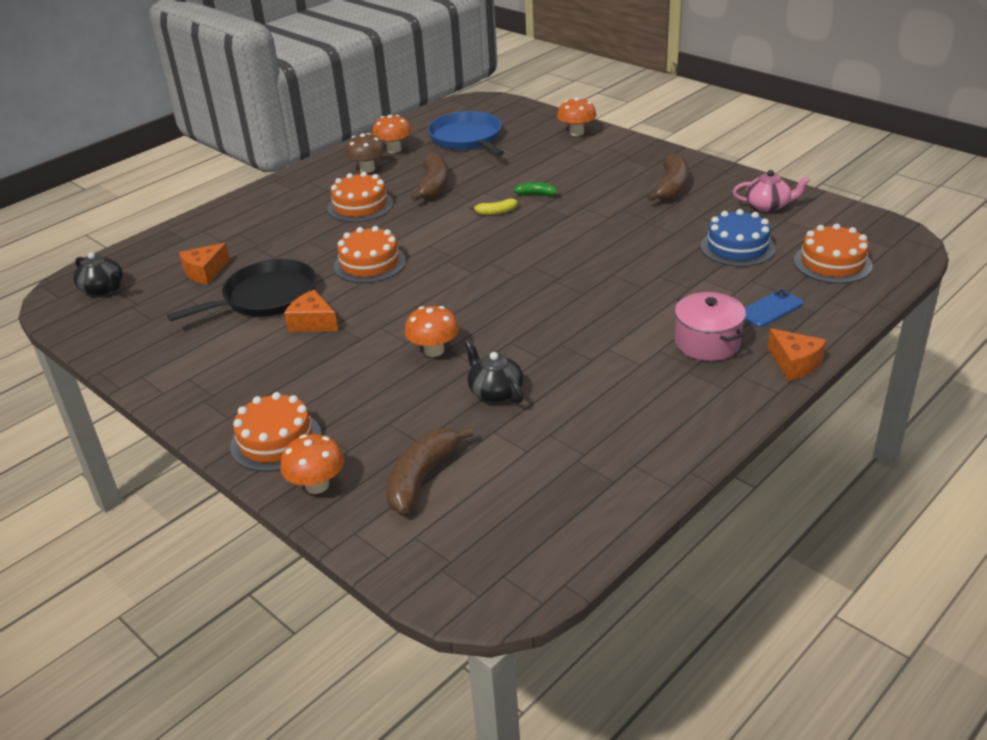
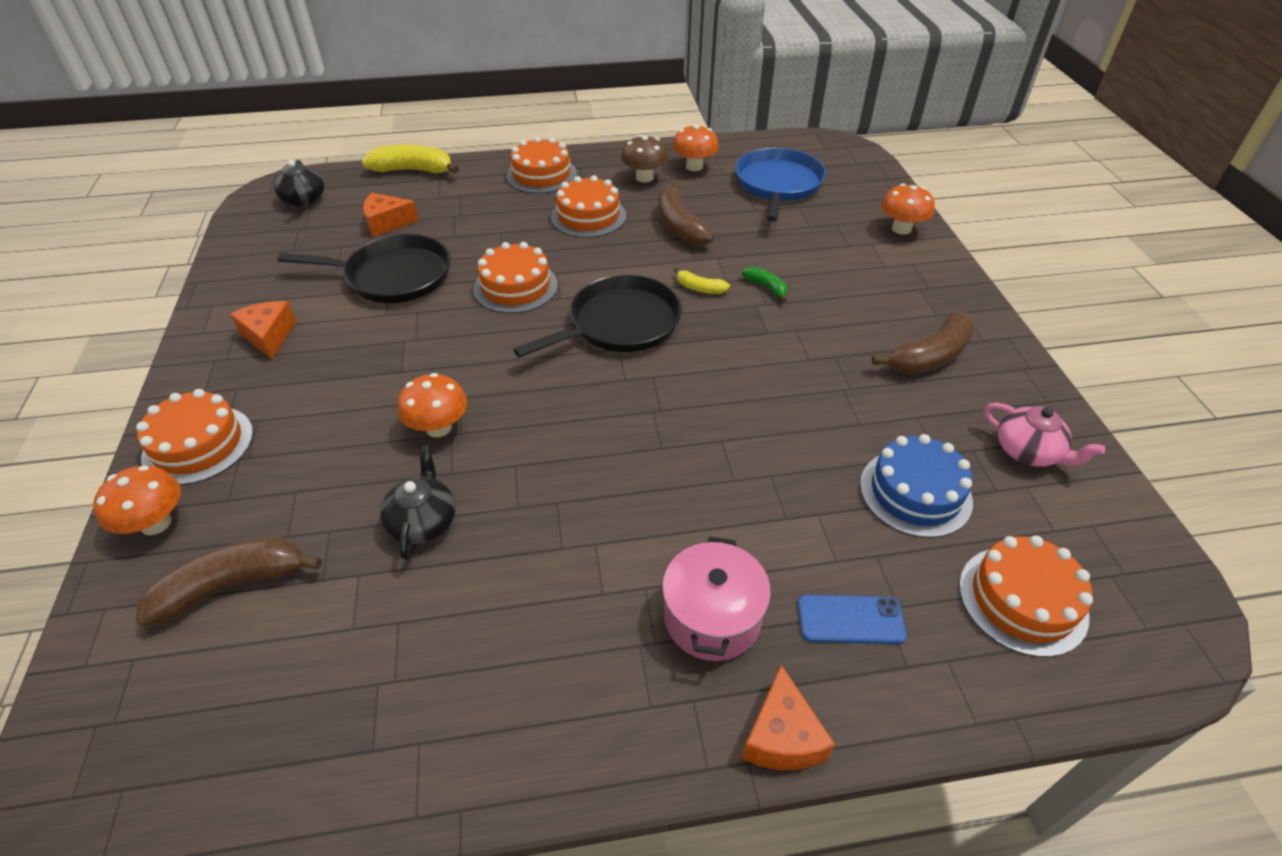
camera: 35 degrees right, 10 degrees up
(170, 234) = (413, 170): none -> yellow banana
(284, 197) = (541, 175): none -> orange cake
(313, 322) = (390, 327): orange cheese -> orange cheese (269, 336)
(434, 186) = (679, 226): brown banana -> brown banana turned 120 degrees clockwise
(471, 251) = (619, 324): none -> black pan

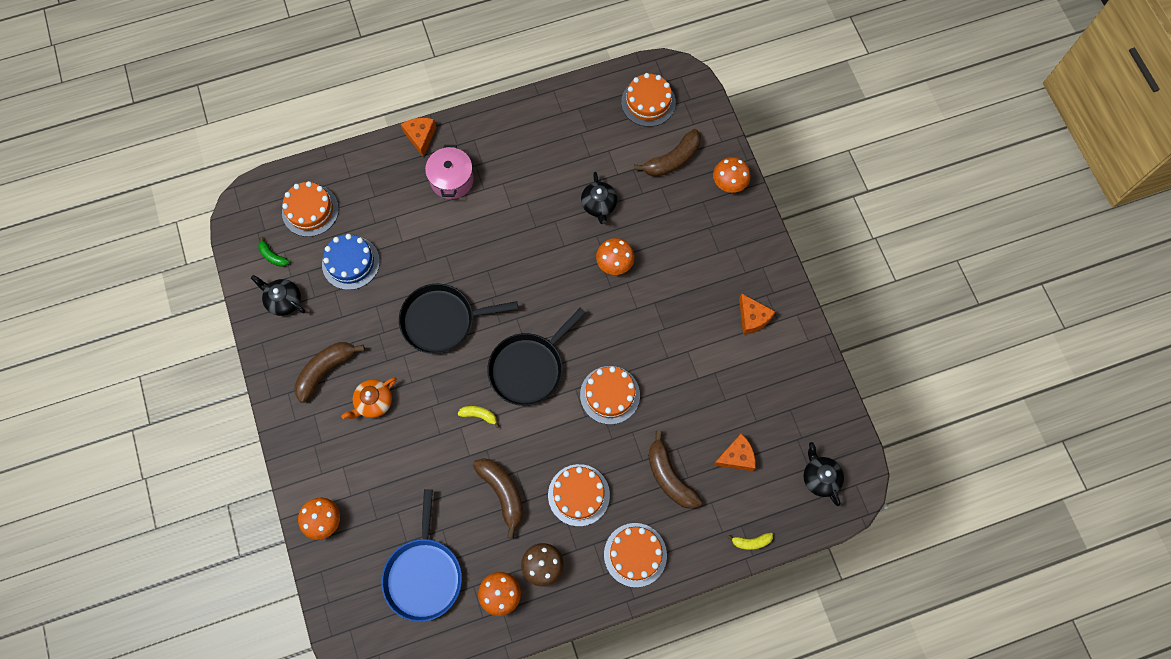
camera: 170 degrees right, 25 degrees up
(198, 444) = (740, 231): orange cake -> orange cake (648, 102)
(393, 276) = (701, 392): black pan -> black pan (442, 321)
(413, 170) = (751, 542): yellow banana -> yellow banana, size x0.52
(475, 217) = (669, 477): none -> brown banana
(766, 288) = (431, 424): green banana -> green banana (273, 256)
(850, 316) = (373, 402): none -> orange teapot
(850, 620) = (390, 188): blue phone -> none
(1028, 451) = (283, 300): pink teapot -> black teapot

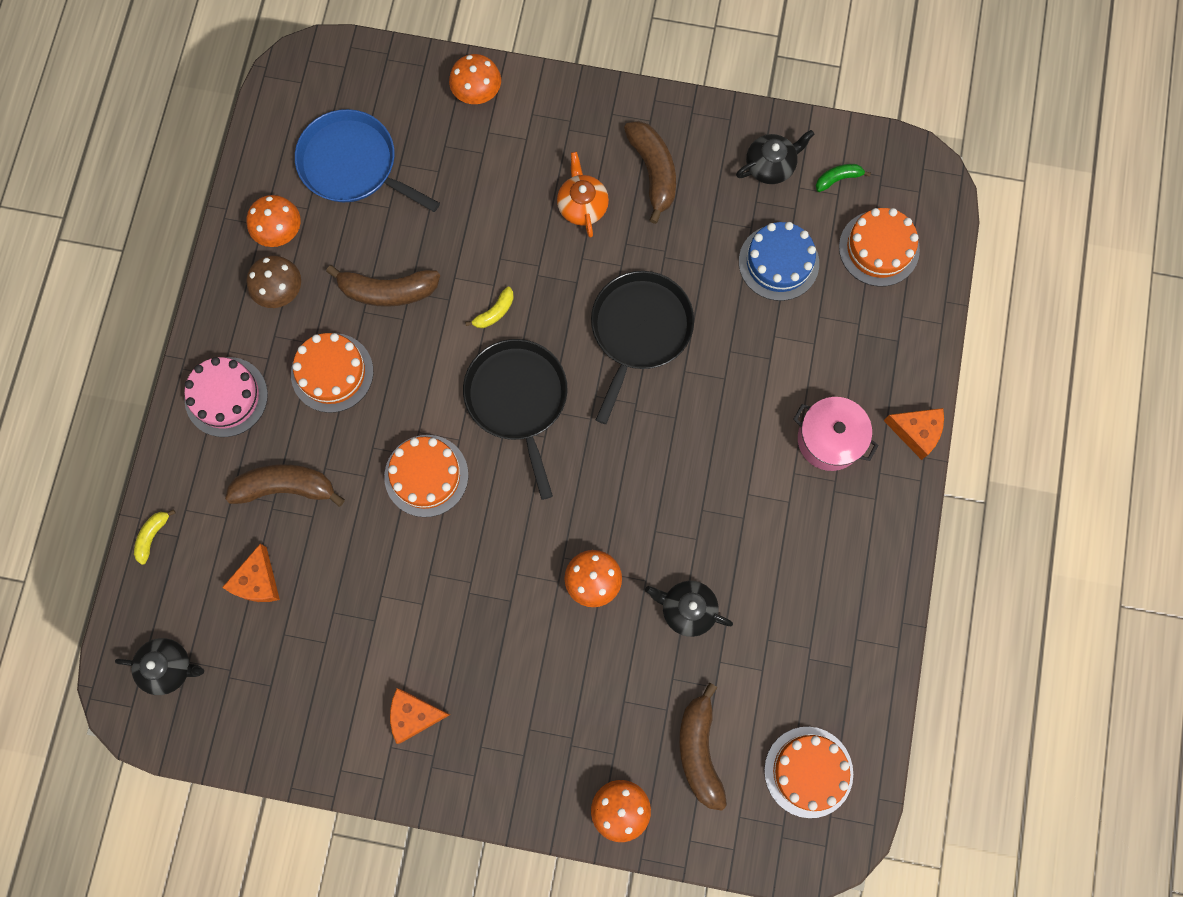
camera: 120 degrees right, 5 degrees up
(635, 554) = (226, 397): orange cake -> pink cake

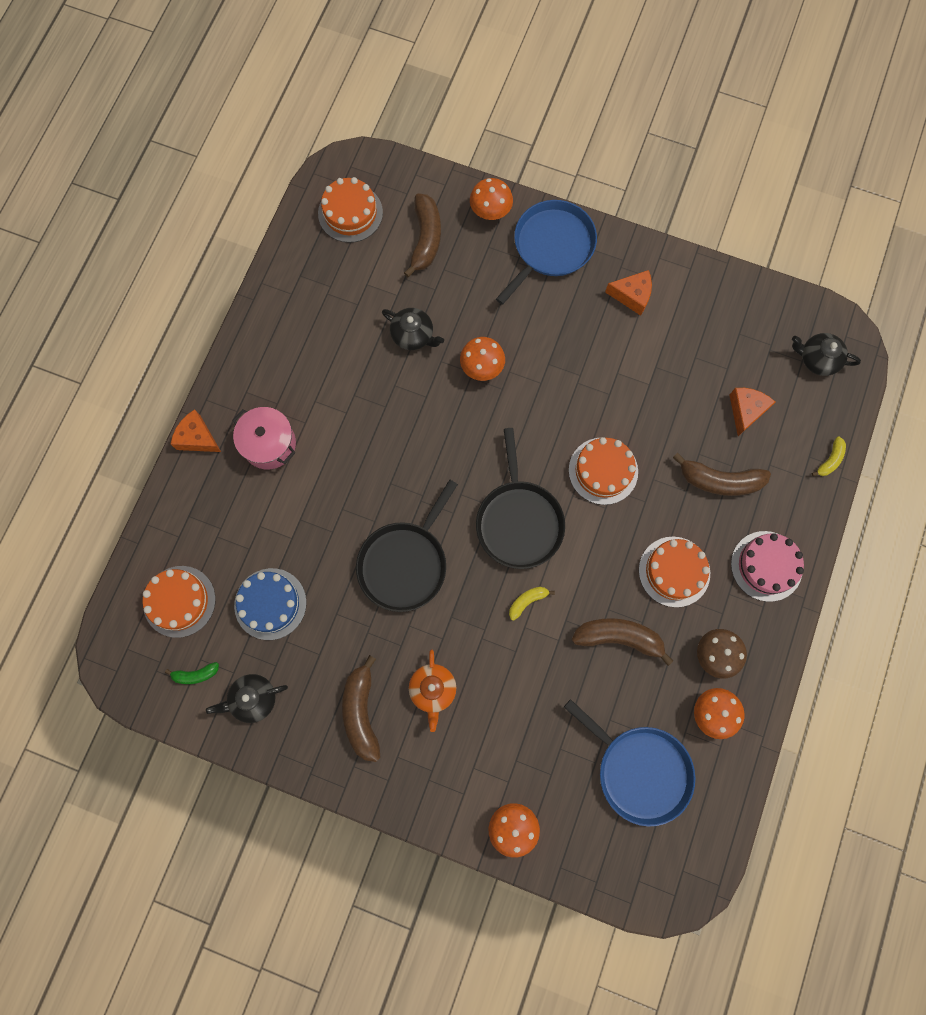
camera: 170 degrees left, 0 degrees up
(530, 769) = (550, 247): none -> blue pan

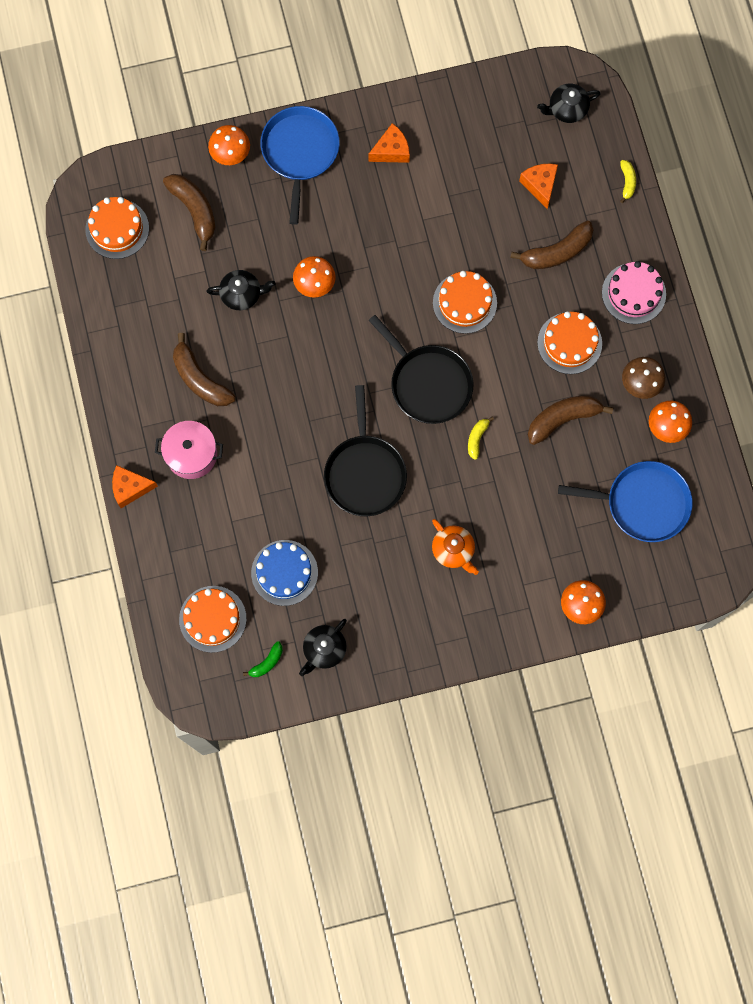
camera: 35 degrees left, 0 degrees up
(361, 711) = (412, 602): brown banana -> brown banana (200, 379)

